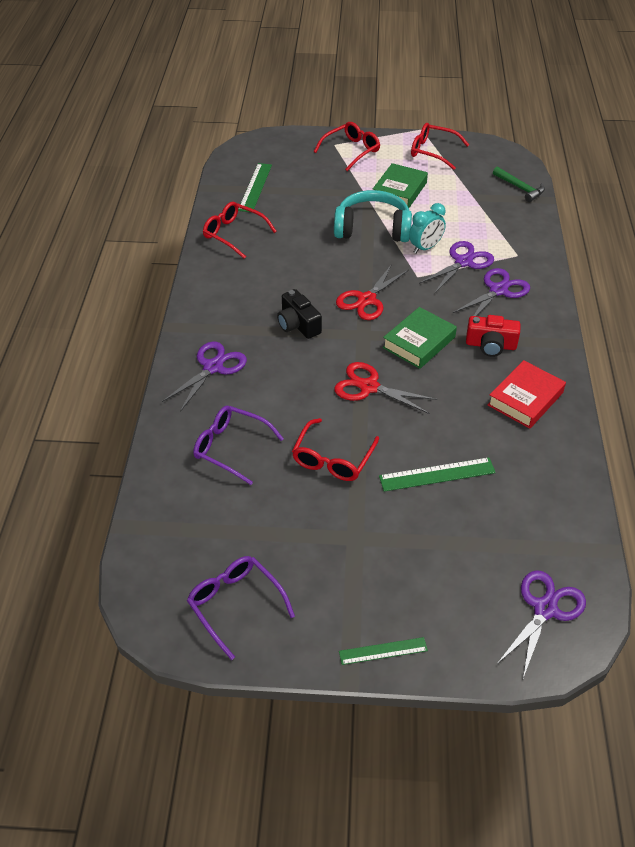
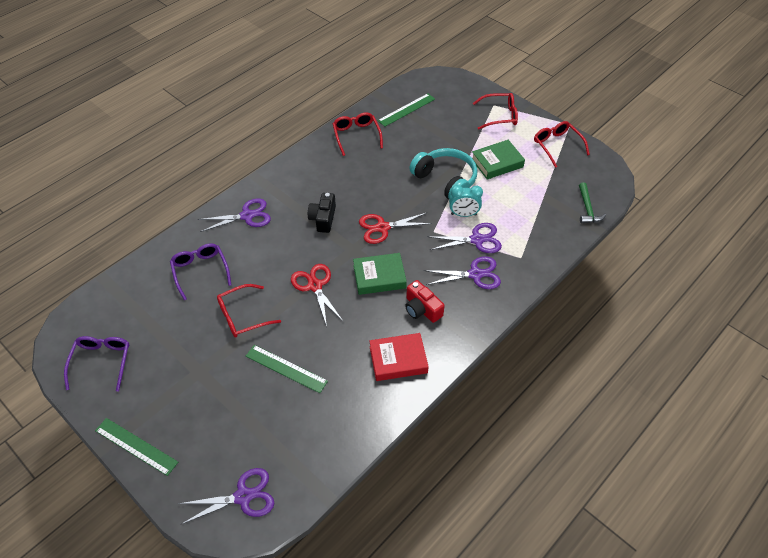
camera: 40 degrees right, 5 degrees up
(383, 651) = (136, 446): green ruler -> green ruler, size x1.53

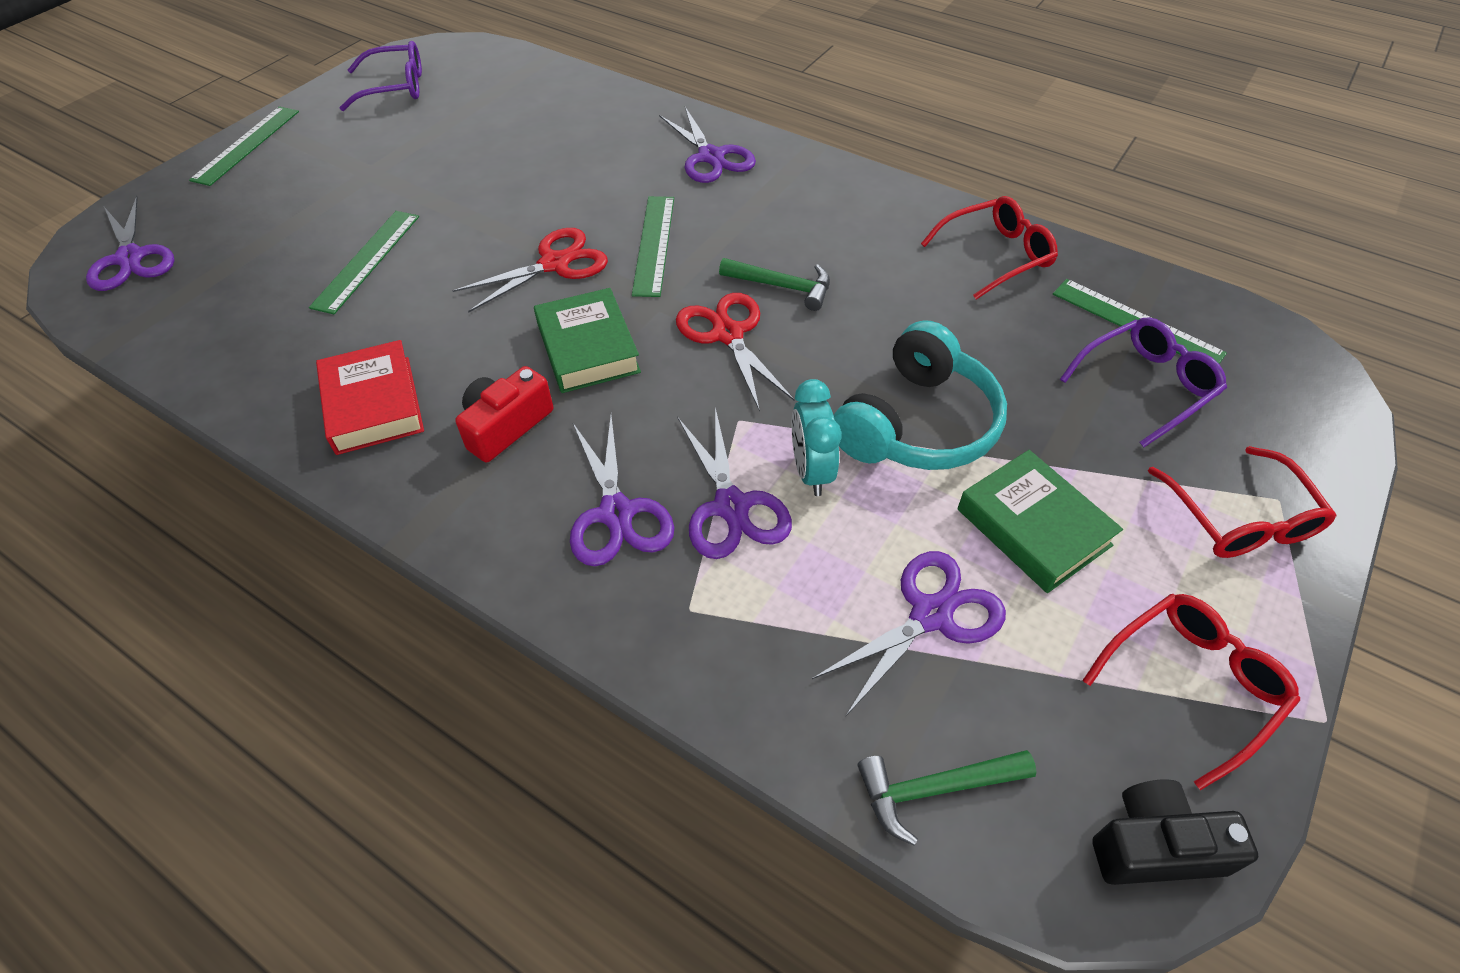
camera: 80 degrees right, 0 degrees up
(200, 271) = (573, 134): purple glasses -> purple glasses (1145, 386)
(243, 316) = (480, 194): red glasses -> none
(312, 246) = (654, 244): none -> green ruler
(323, 219) = (730, 247): black camera -> black camera (1155, 846)
(356, 205) = (782, 286): none -> green hammer
(528, 196) = (931, 615): none -> purple scissors

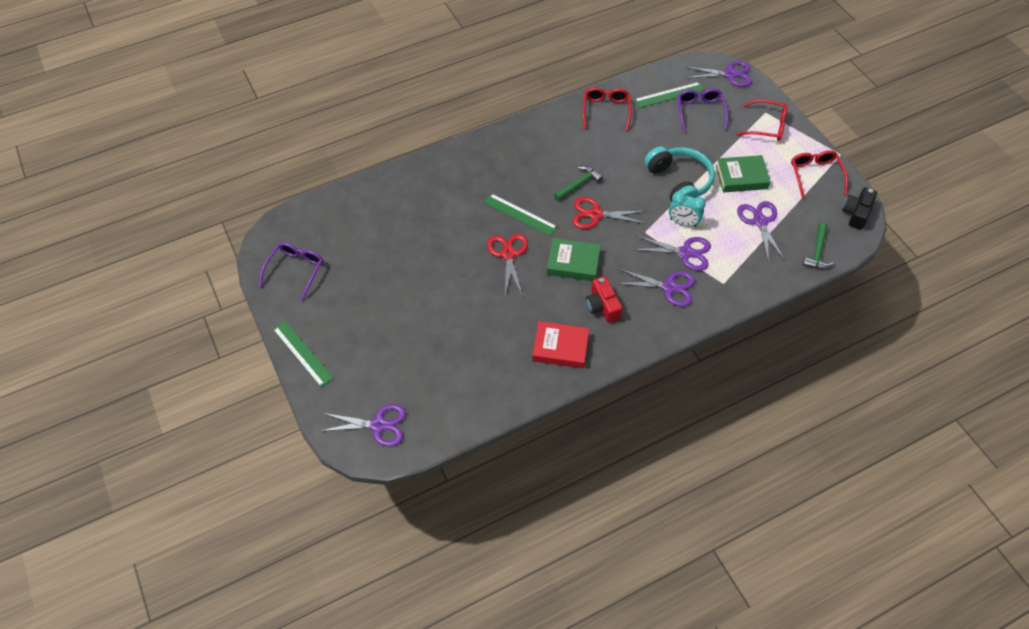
camera: 60 degrees left, 5 degrees up
(367, 260) = (454, 324): green ruler -> none
(711, 157) = (469, 167): purple scissors -> purple scissors (730, 74)

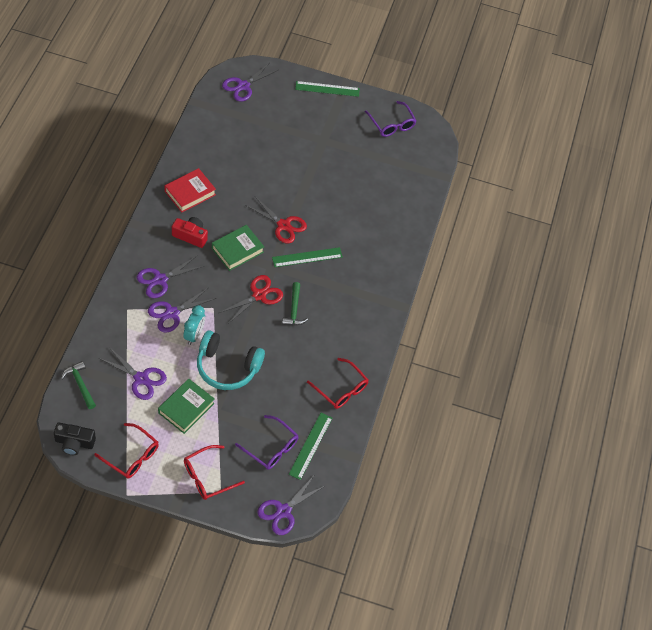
camera: 125 degrees right, 0 degrees up
(683, 223) = (194, 335): turquoise clock -> turquoise clock turned 135 degrees clockwise
(856, 213) = (74, 443): black camera -> black camera turned 120 degrees clockwise

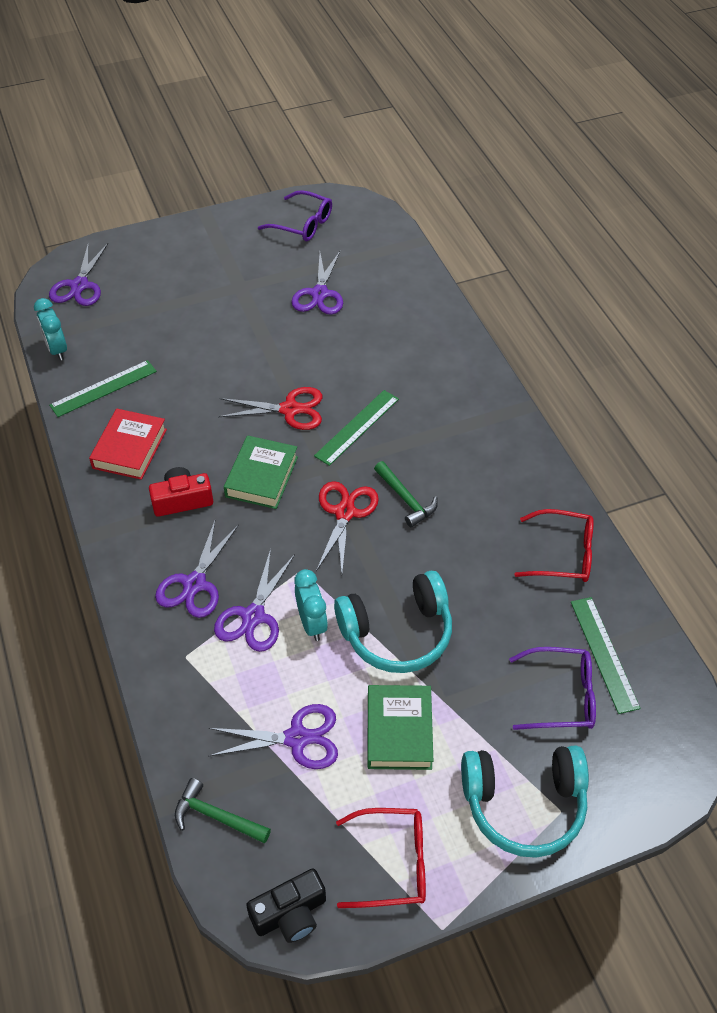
camera: 30 degrees left, 5 degrees down
(201, 116) = (57, 349): none -> turquoise clock
(208, 477) = (524, 804): red glasses -> turquoise headphones
(283, 511) = (665, 769): purple scissors -> purple scissors (319, 294)
(327, 89) = (188, 231): green ruler -> green ruler (103, 388)

